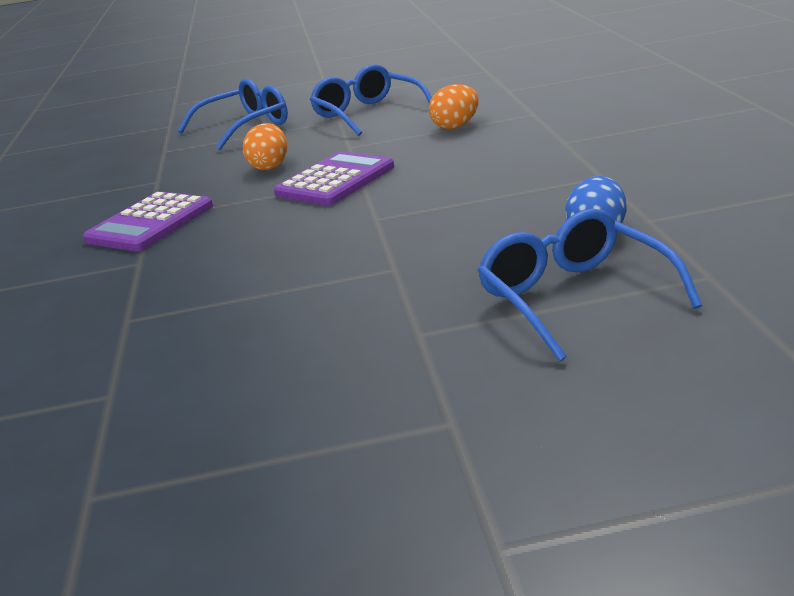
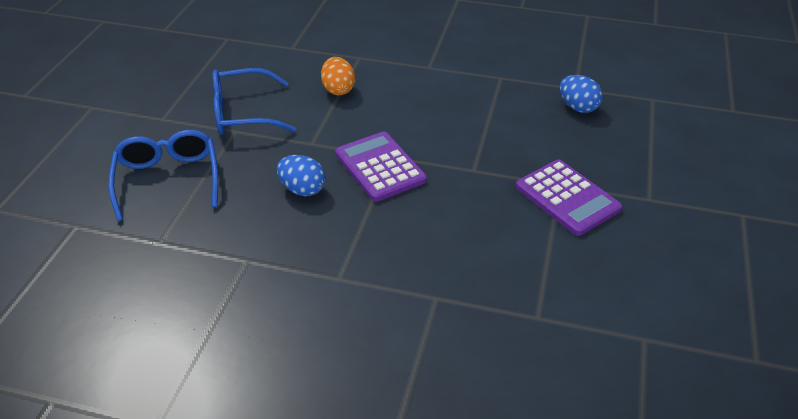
camera: 70 degrees left, 15 degrees up
(150, 223) = (355, 278): purple calculator -> purple calculator (567, 198)
(269, 166) = (302, 189): orange egg -> blue egg
(574, 297) = (645, 140): blue glasses -> none

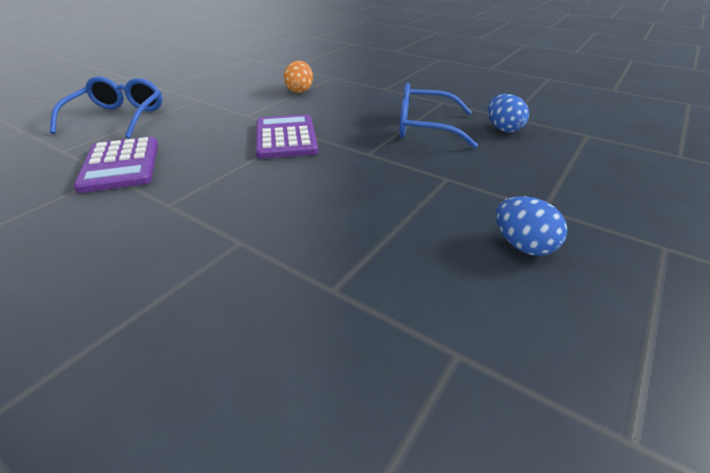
camera: 20 degrees right, 5 degrees down
(242, 113) = (215, 93): blue glasses -> blue glasses (424, 127)
(302, 189) = (207, 140): blue egg -> blue egg (523, 246)
(567, 198) = (447, 190): purple calculator -> purple calculator (120, 165)

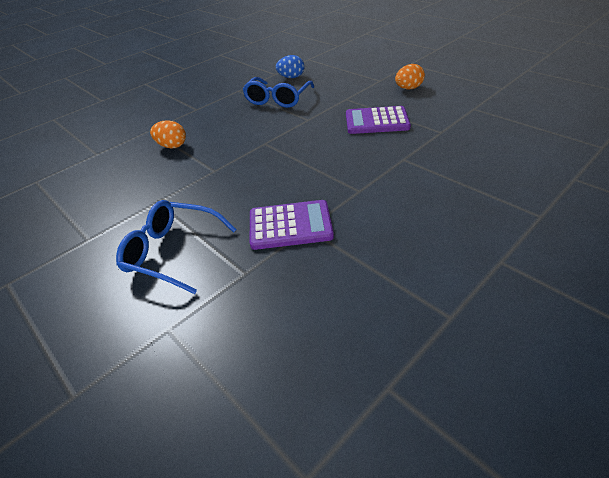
camera: 75 degrees left, 5 degrees up
(286, 137) = (270, 149): purple calculator -> purple calculator (376, 121)
(523, 246) = (408, 88): blue egg -> orange egg

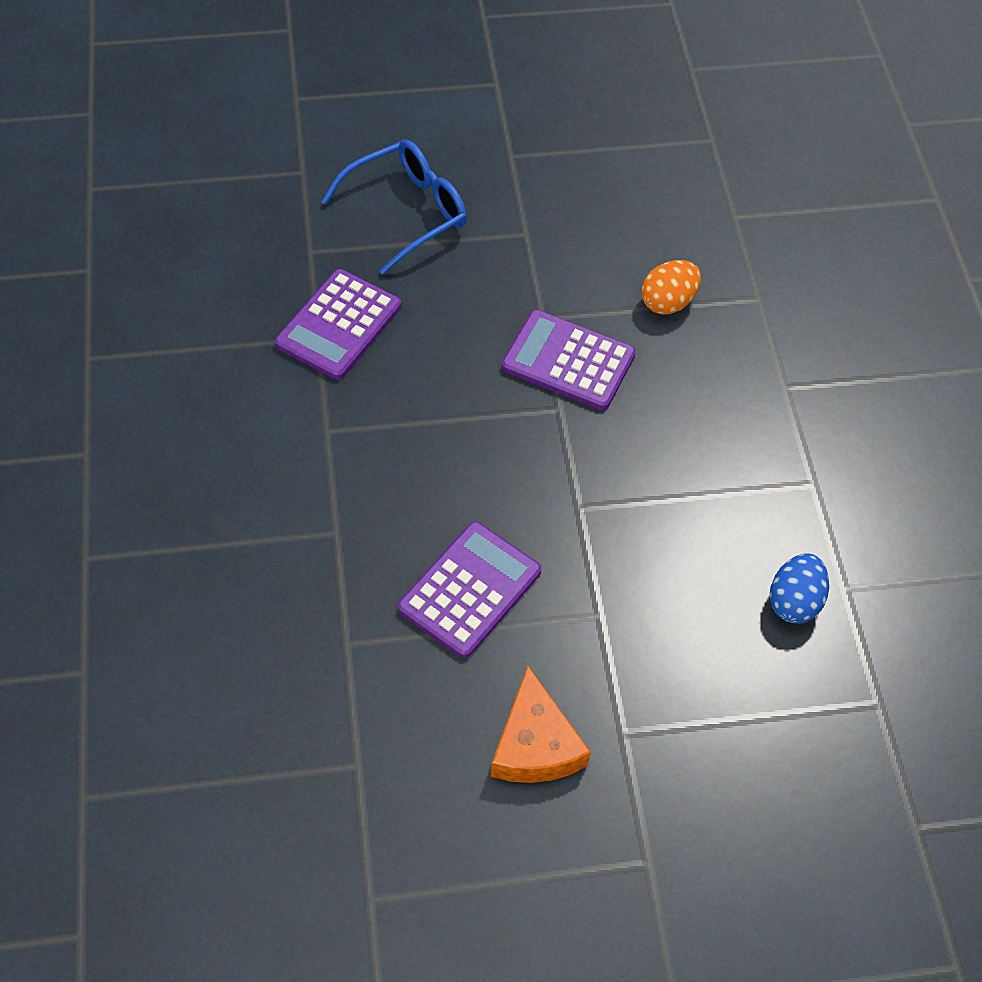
camera: 120 degrees right, 15 degrees up
(235, 152) = (568, 361): none -> purple calculator
(277, 99) = (705, 515): blue glasses -> none
(408, 88) = (535, 745): orange egg -> orange cheese

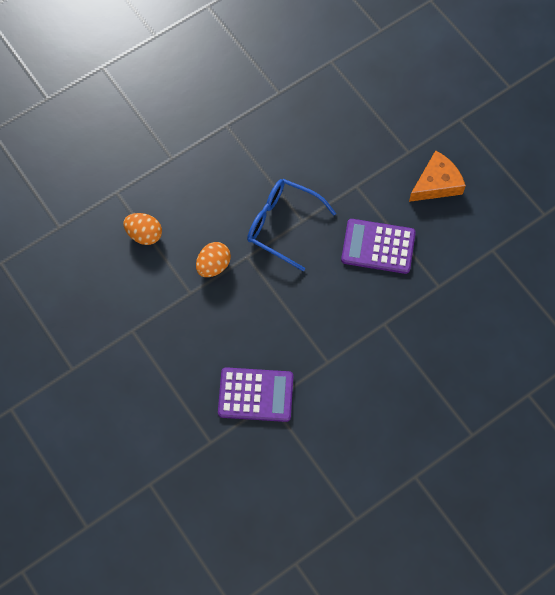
camera: 115 degrees left, 10 degrees up
(408, 212) = (150, 403): blue glasses -> blue glasses (282, 225)
(568, 361) = (213, 266): purple calculator -> orange egg
(794, 601) = (299, 110): blue egg -> none

